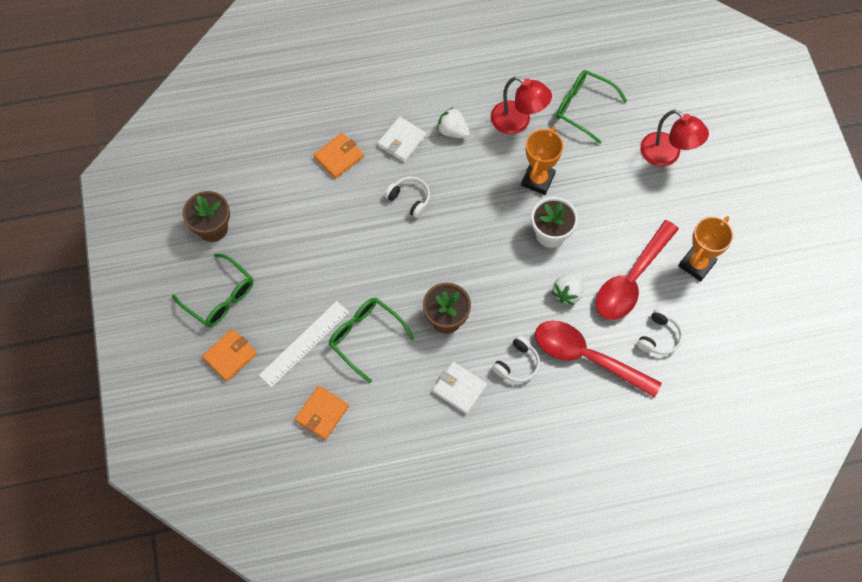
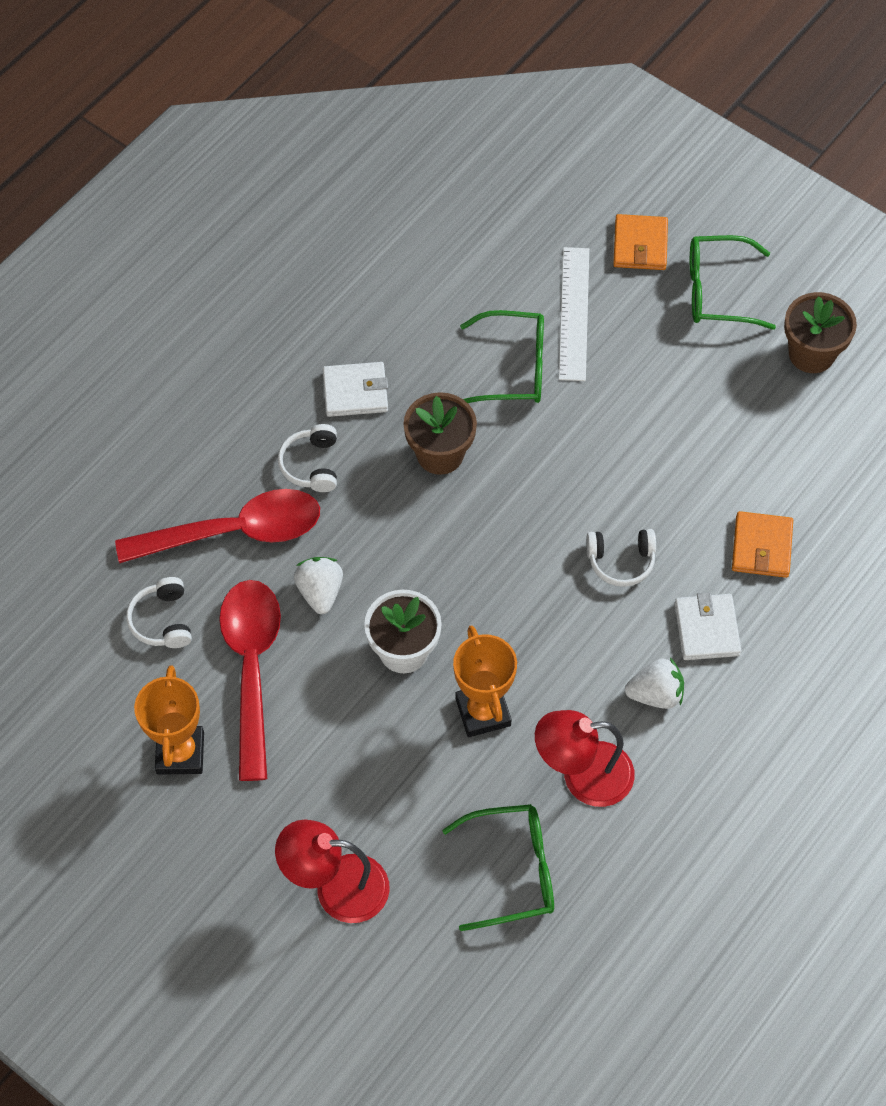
camera: 140 degrees right, 5 degrees down
(322, 413) = (483, 262): orange wallet -> none

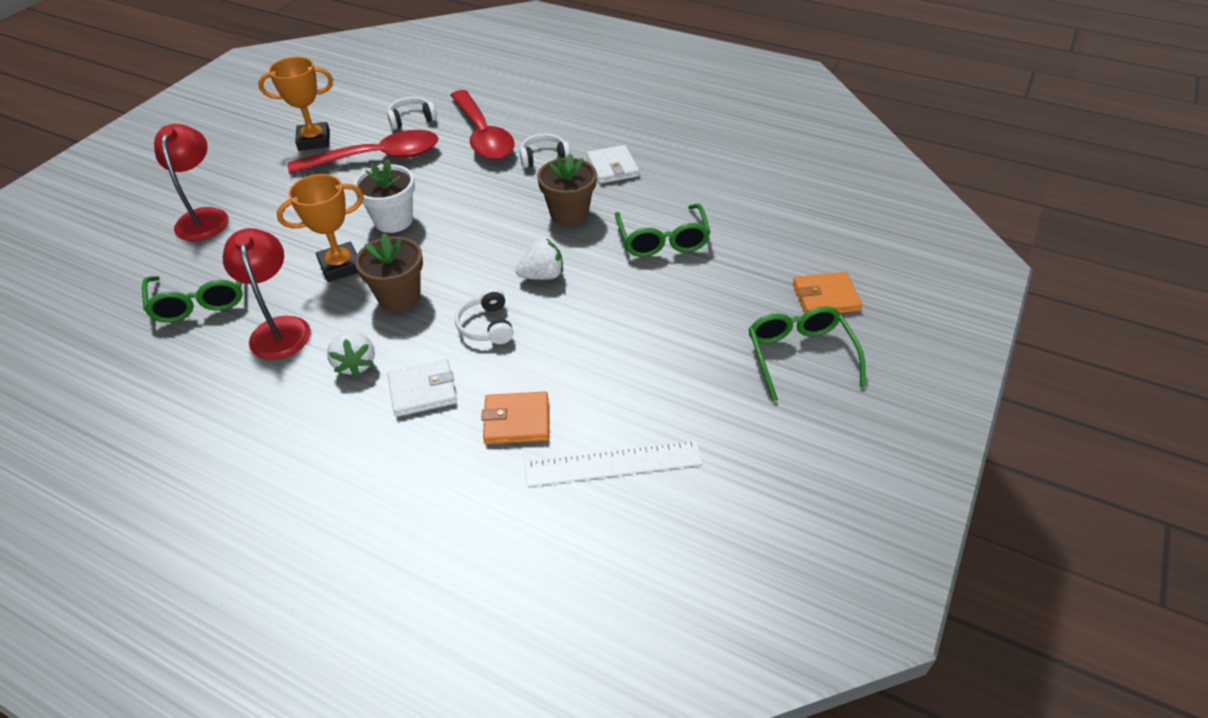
camera: 80 degrees right, 15 degrees down
(320, 592) = (439, 176): white strawberry -> white strawberry (542, 276)
(574, 313) = (731, 266): white ruler -> white ruler (613, 463)
(811, 353) = (756, 436): brown flower pot -> brown flower pot (399, 297)

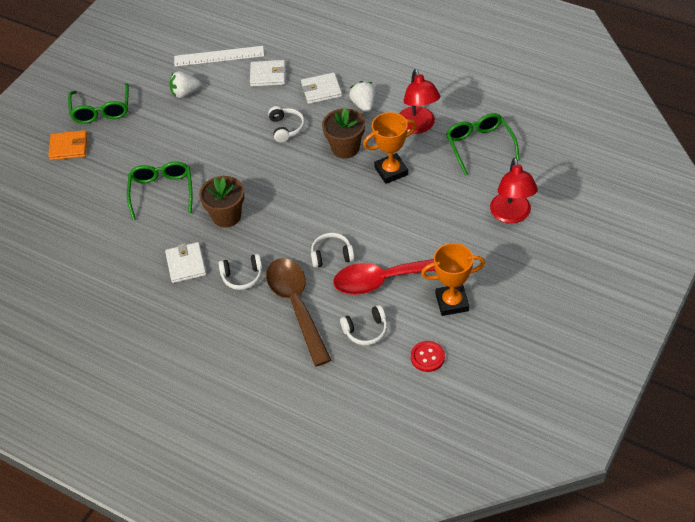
camera: 175 degrees left, 5 degrees up
(355, 103) = (427, 357): none -> red button
(393, 220) = (361, 211): white flower pot -> none
(438, 177) = (331, 255): none -> white headphones
(483, 135) = (296, 306): red spoon -> brown spoon
(516, 421) = (268, 75): orange wallet -> white wallet
(542, 276) = (249, 163): white strawberry -> white strawberry (185, 93)

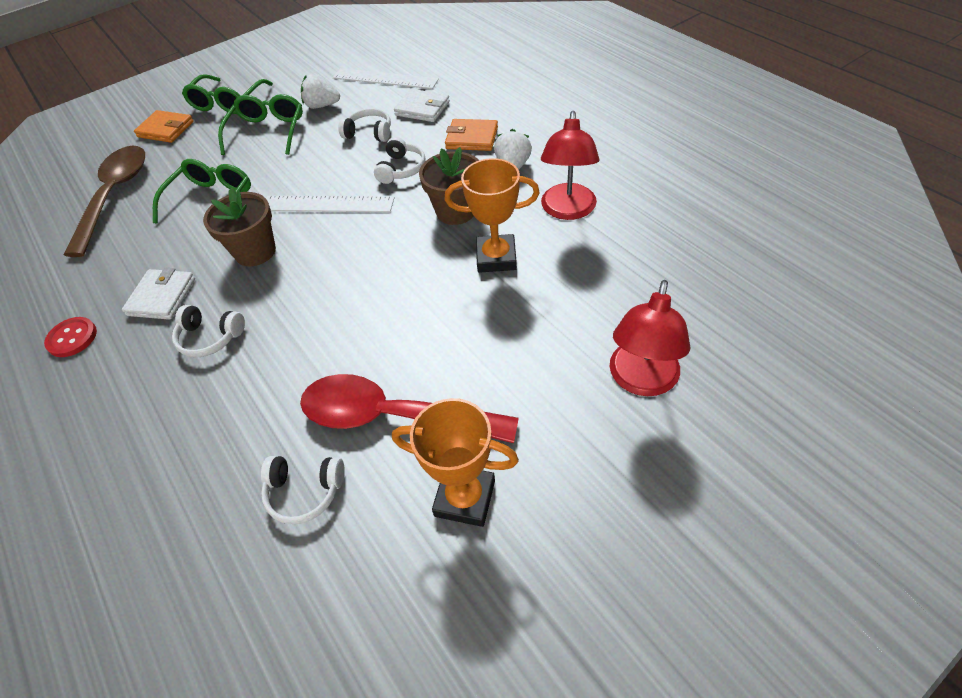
camera: 25 degrees right, 0 degrees up
(251, 169) = (327, 204): none -> white ruler
(296, 306) = (240, 409): brown spoon -> brown spoon (114, 196)
(321, 90) = (472, 138): white wallet -> orange wallet
(331, 255) = (341, 349): white headphones -> white headphones (369, 133)
(427, 357) = (365, 588): red button -> red button (72, 338)
(479, 146) = (641, 260): green glasses -> green glasses (267, 132)

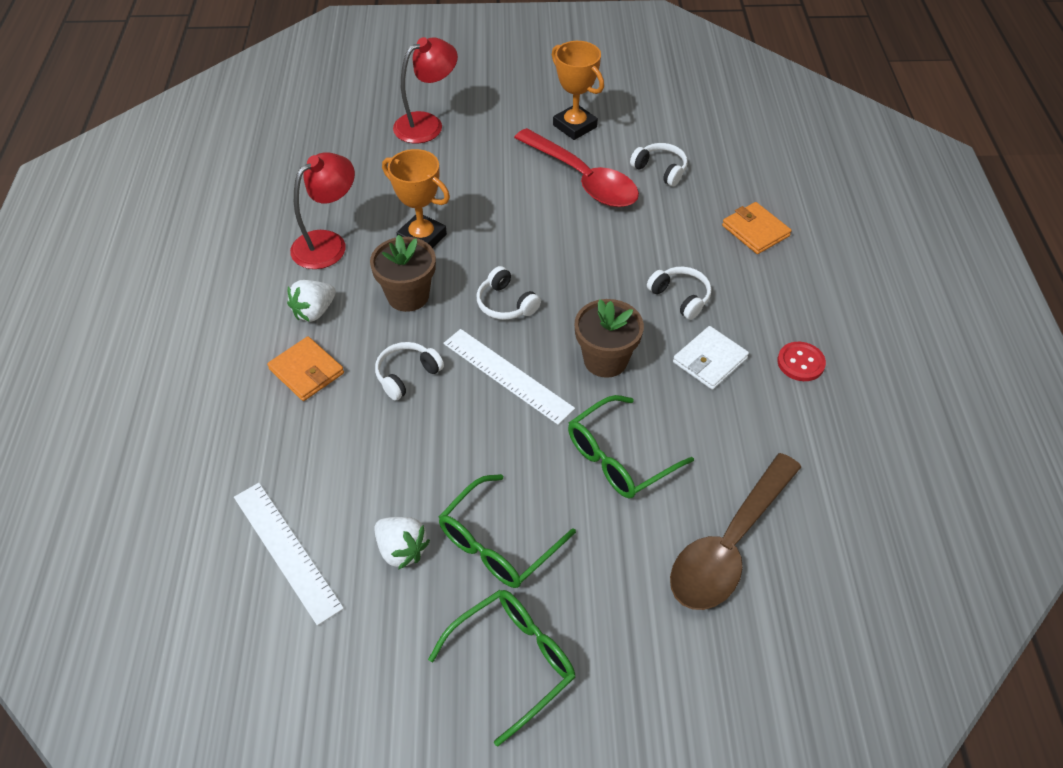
camera: 150 degrees left, 0 degrees up
(166, 129) = (626, 655): orange wallet -> orange wallet (755, 231)
(369, 133) = (391, 453): white headphones -> white headphones (505, 304)
(422, 108) = (304, 454): white wallet -> none

